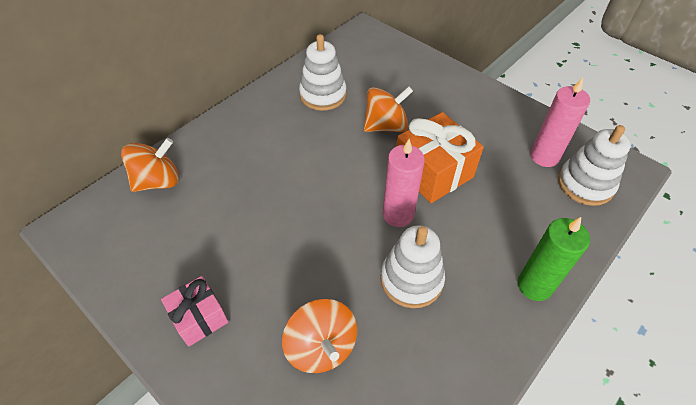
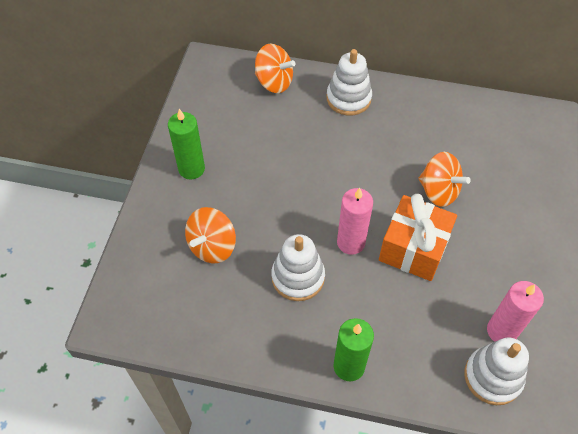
camera: 60 degrees right, 5 degrees up
(199, 318) = (191, 169): pink gift -> green candle
(323, 95) = (437, 130): white stacking toy -> white stacking toy (348, 98)

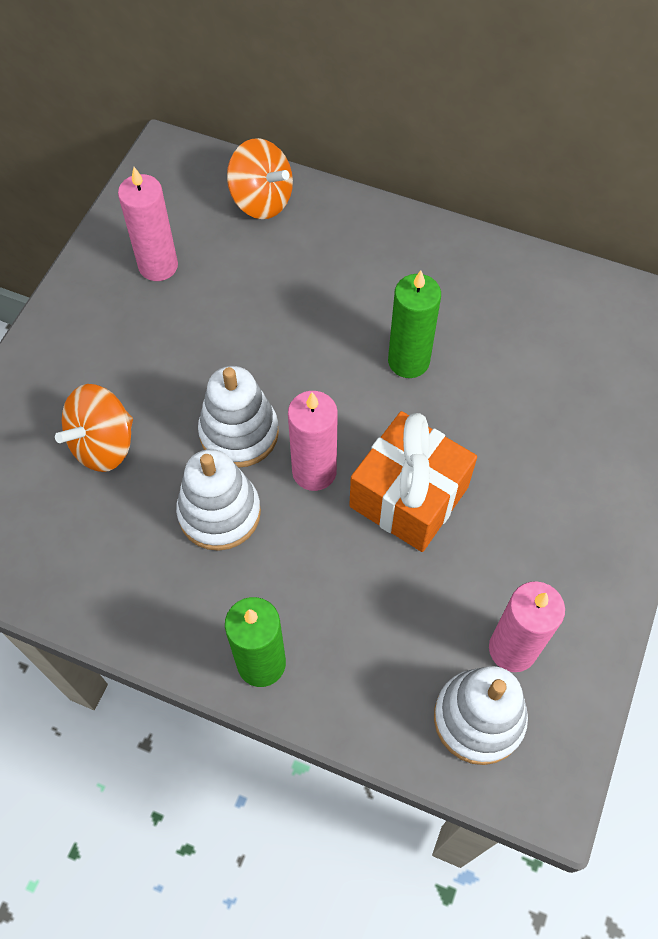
camera: 10 degrees right, 5 degrees up
(191, 169) = (102, 320): green candle -> green candle (408, 361)
(219, 131) = (158, 266): none -> pink candle
(348, 98) = (370, 243): white stacking toy -> white stacking toy (239, 433)
(438, 191) = (472, 412): orange spinning top -> none

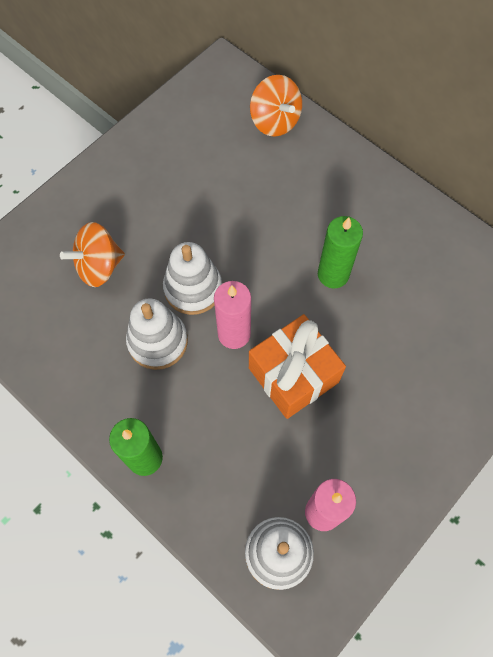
camera: 20 degrees right, 5 degrees up
(158, 266) = (184, 148): pink candle -> none

